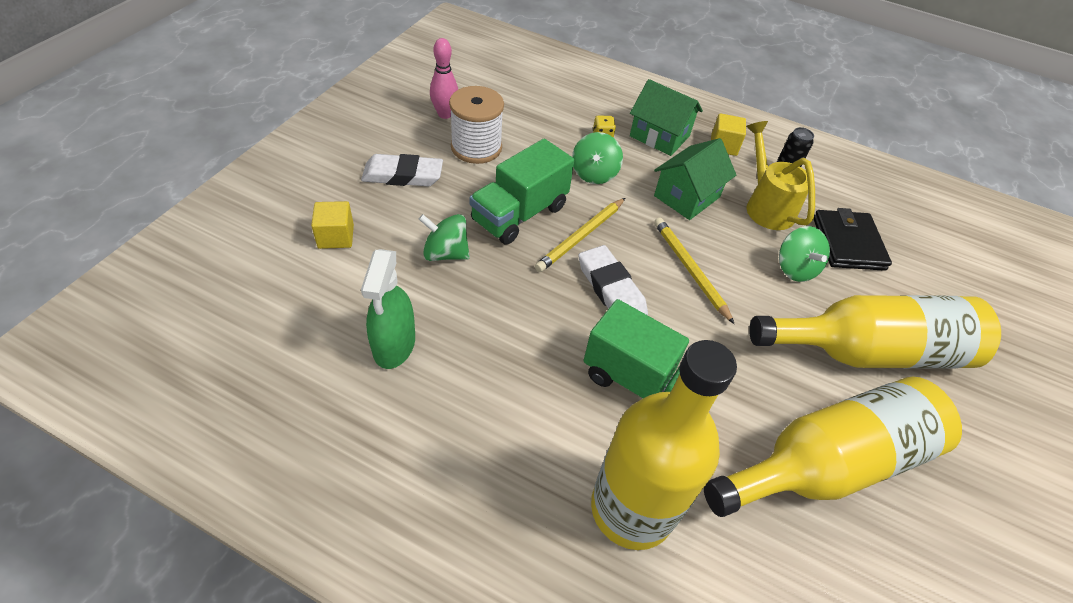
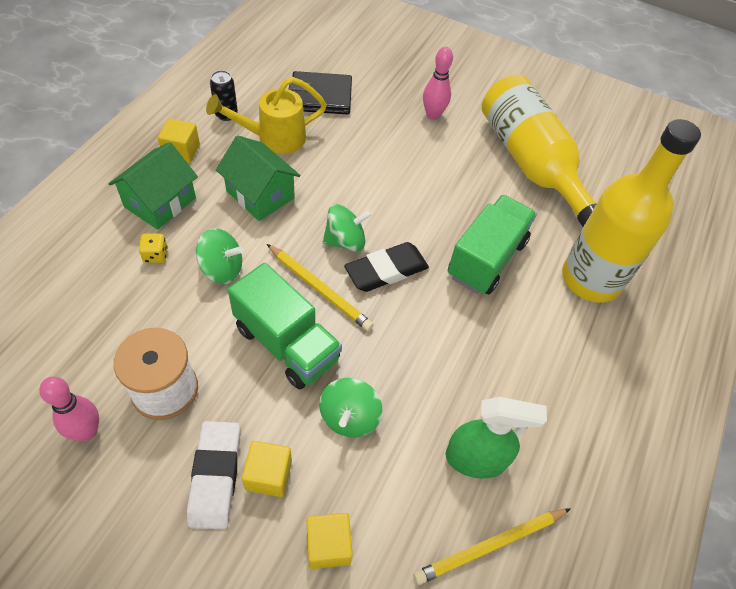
camera: 90 degrees left, 5 degrees up
(399, 203) = (268, 475): none -> yellow cube
(611, 289) = (386, 270): white eraser -> black eraser
(690, 270) = (358, 208): yellow pencil -> yellow pencil (490, 545)
(795, 268) = (352, 137): green spinning top -> green spinning top (345, 241)
(869, 351) = (433, 115): yellow bottle -> pink bowling pin

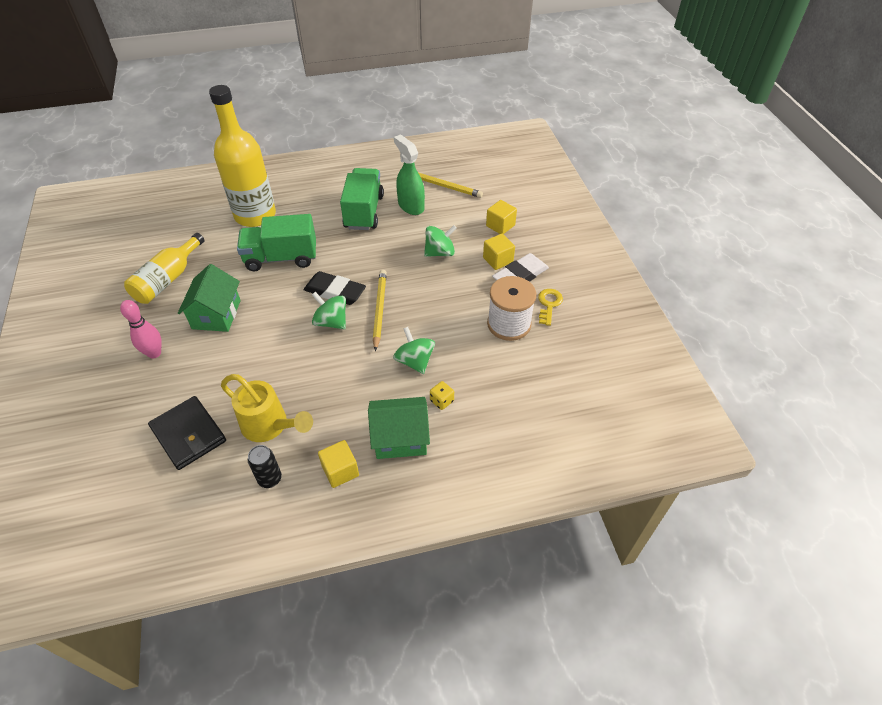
camera: 125 degrees left, 5 degrees down
(87, 431) = (562, 334): pink bowling pin -> none
(138, 462) = (549, 304): none -> yellow key
(260, 194) = (335, 390): green house -> green house (216, 314)
(287, 343) = (428, 299): green truck -> green truck (363, 212)
(530, 162) = (167, 279): yellow bottle -> yellow bottle, size x0.63

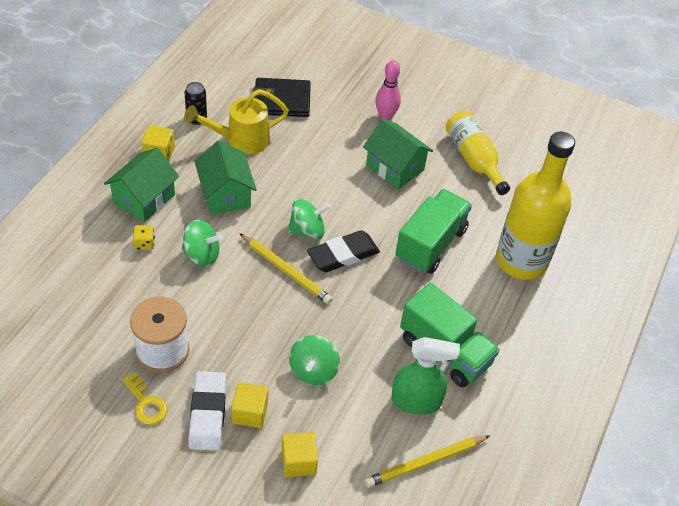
camera: 125 degrees right, 0 degrees up
(342, 391) = (225, 194): none -> green house

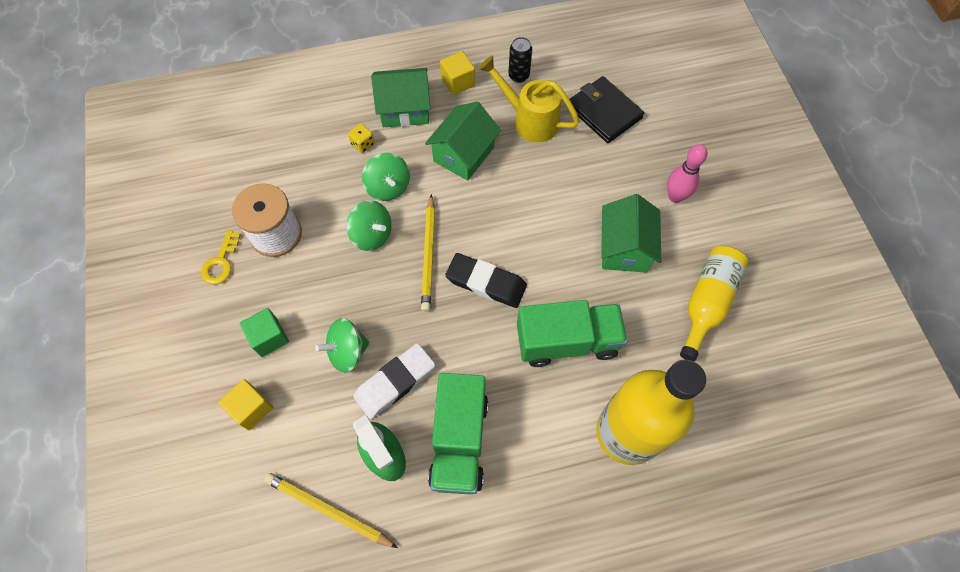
camera: 55 degrees right, 15 degrees up
(208, 413) = (245, 309): white eraser -> white eraser (395, 382)
(250, 413) = (269, 337): yellow cube -> green cube
(307, 230) = (485, 237): green spinning top -> green spinning top (372, 235)

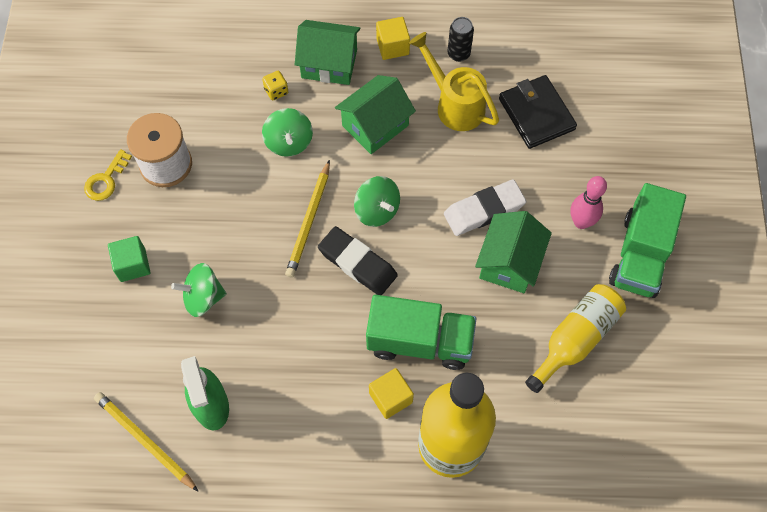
camera: 15 degrees right, 0 degrees up
(251, 408) = (99, 328): yellow cube -> yellow cube (390, 398)
(372, 235) = (259, 187): green spinning top -> green spinning top (377, 210)
(395, 382) = (240, 338): white eraser -> white eraser (484, 210)
(459, 441) = (285, 410): green truck -> green truck (640, 255)

